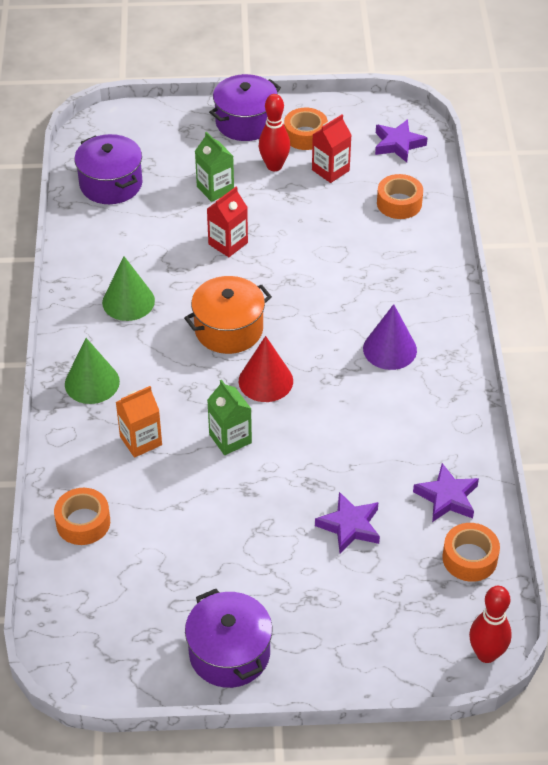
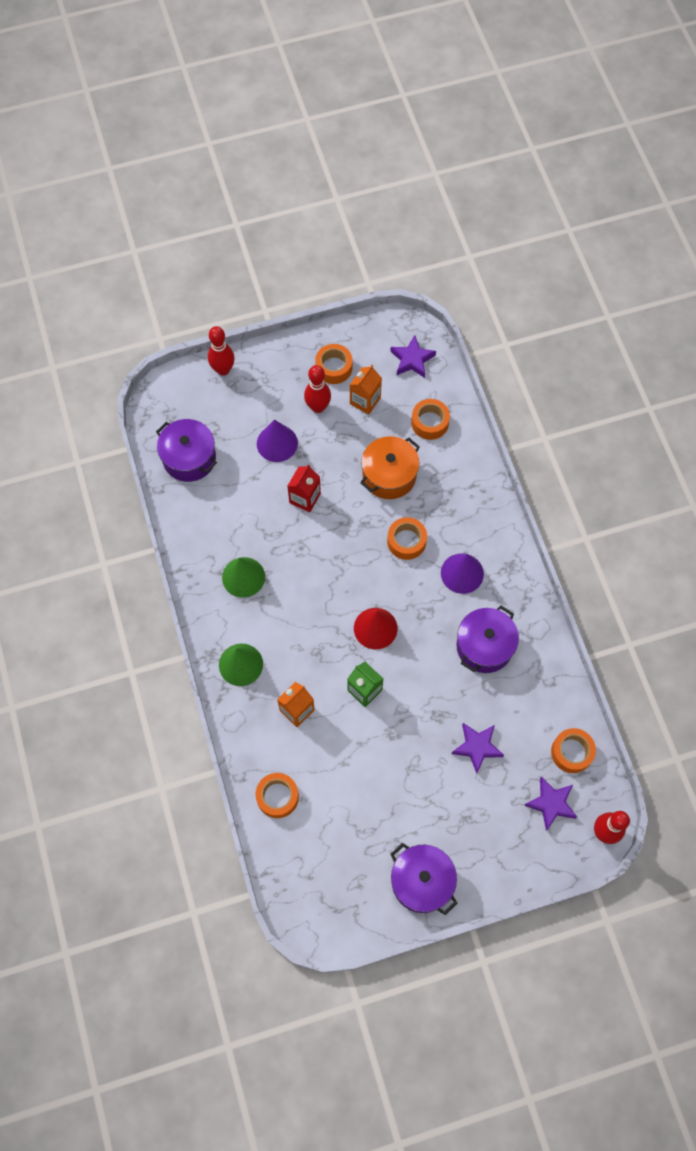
camera: 15 degrees left, 20 degrees up
(180, 115) = (223, 370): none -> red bowling pin
(215, 189) = (277, 443): green carton -> purple cone
(229, 329) = (331, 585): orange pot -> orange pot (389, 475)
(245, 122) = (280, 364): purple pot -> purple pot (484, 646)
(330, 170) = (365, 401): red carton -> orange carton
(333, 306) = (406, 541): none -> orange tape
(447, 497) = (541, 702): purple star -> purple star (551, 804)

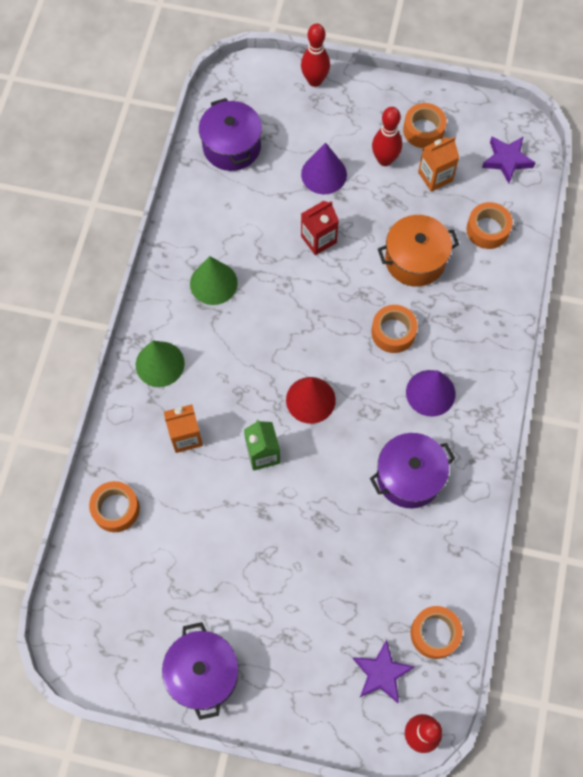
camera: 30 degrees right, 0 degrees up
(477, 747) = (340, 572): purple star -> none

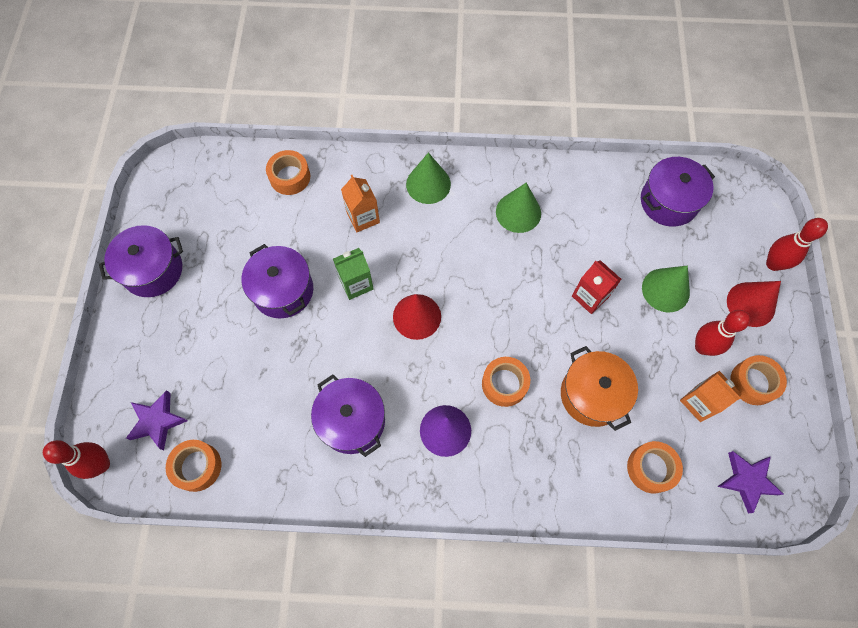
camera: 80 degrees right, 0 degrees up
(256, 530) = (283, 290): none -> purple pot
(324, 174) = (665, 290): purple cone -> green cone
(350, 110) = (751, 304): none -> red cone

